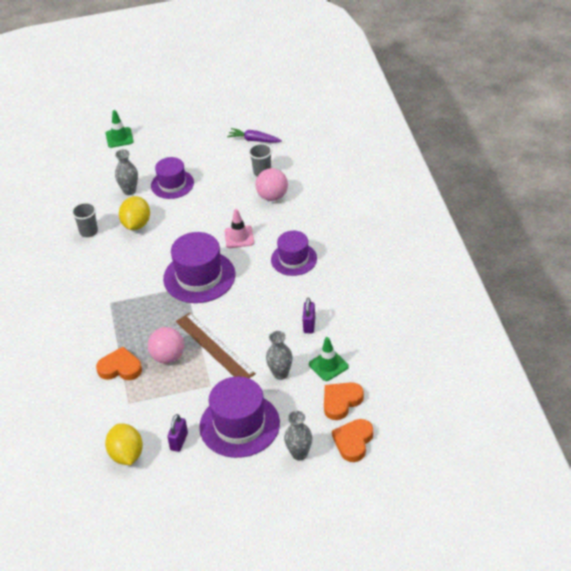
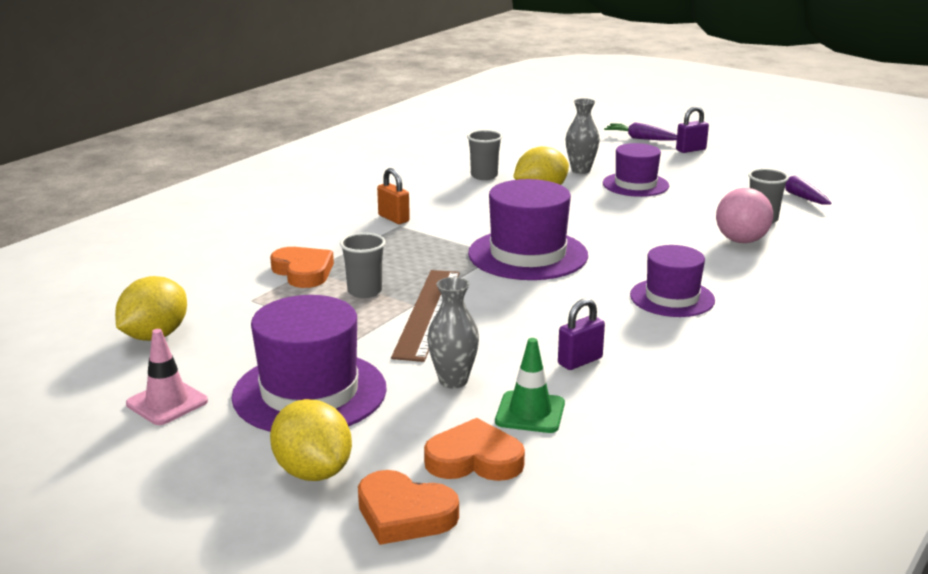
camera: 45 degrees right, 20 degrees down
(98, 299) = (393, 218): none -> orange padlock
(119, 137) = (641, 138): green traffic cone -> purple carrot
(168, 357) = (364, 291): pink ball -> grey cup
(179, 441) = (222, 361): purple padlock -> purple padlock (691, 150)
(239, 237) = (636, 250): pink traffic cone -> pink traffic cone (167, 403)
(299, 454) = (313, 471): grey vase -> yellow lemon
(353, 442) = (404, 514): orange heart -> orange heart turned 135 degrees counterclockwise

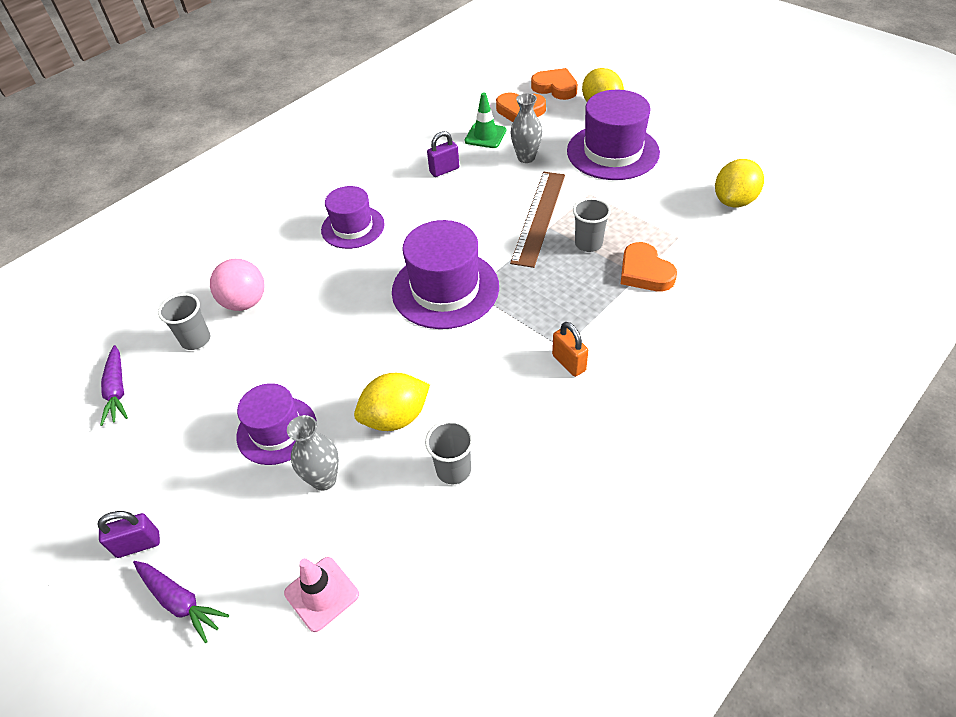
camera: 170 degrees left, 25 degrees up
(167, 403) = (696, 147): pink traffic cone -> pink traffic cone (321, 594)

